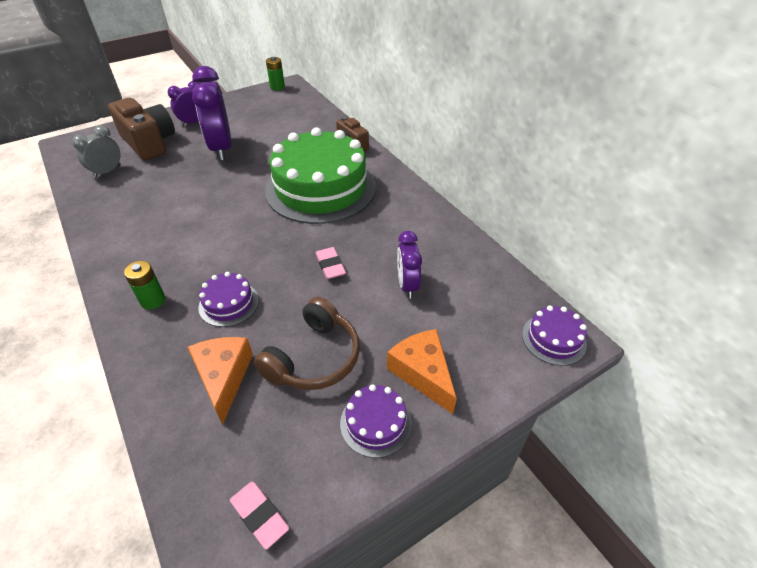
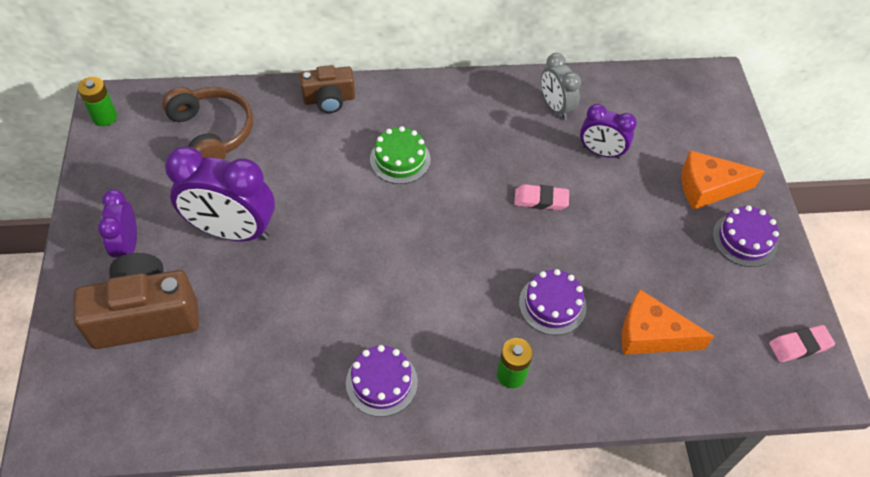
camera: 65 degrees left, 10 degrees up
(107, 171) = (190, 384): grey clock -> grey clock (555, 107)
(314, 358) = (658, 257): brown headphones -> brown headphones (212, 133)
(320, 188) = (400, 159): green cake -> green cake, size x0.42
(553, 339) = (709, 89): purple cake -> purple cake (381, 382)

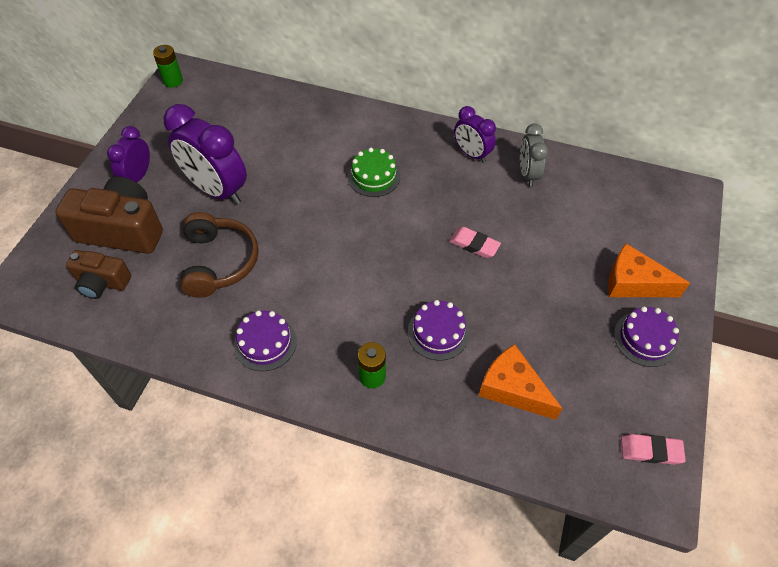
camera: 25 degrees right, 0 degrees up
(212, 133) = (242, 114): brown headphones -> brown headphones (219, 262)
(329, 99) = (343, 115): brown camera -> brown camera (102, 282)
(601, 152) = (548, 222): purple clock -> purple clock (471, 154)

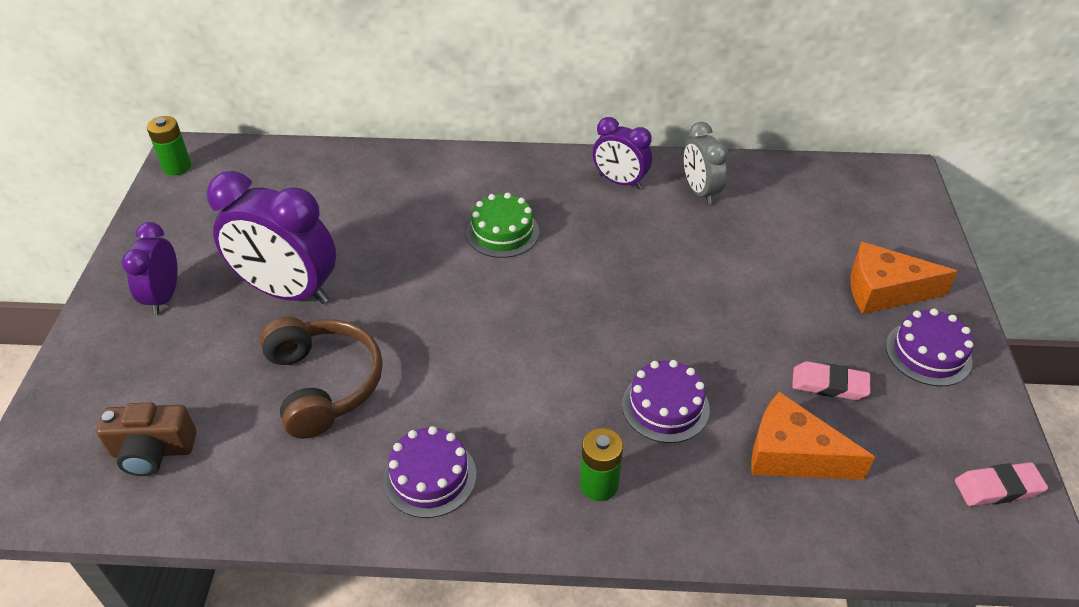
camera: 15 degrees left, 10 degrees down
(122, 230) = (162, 373): brown camera -> none
(474, 245) = (667, 288): pink eraser -> pink eraser (829, 384)

